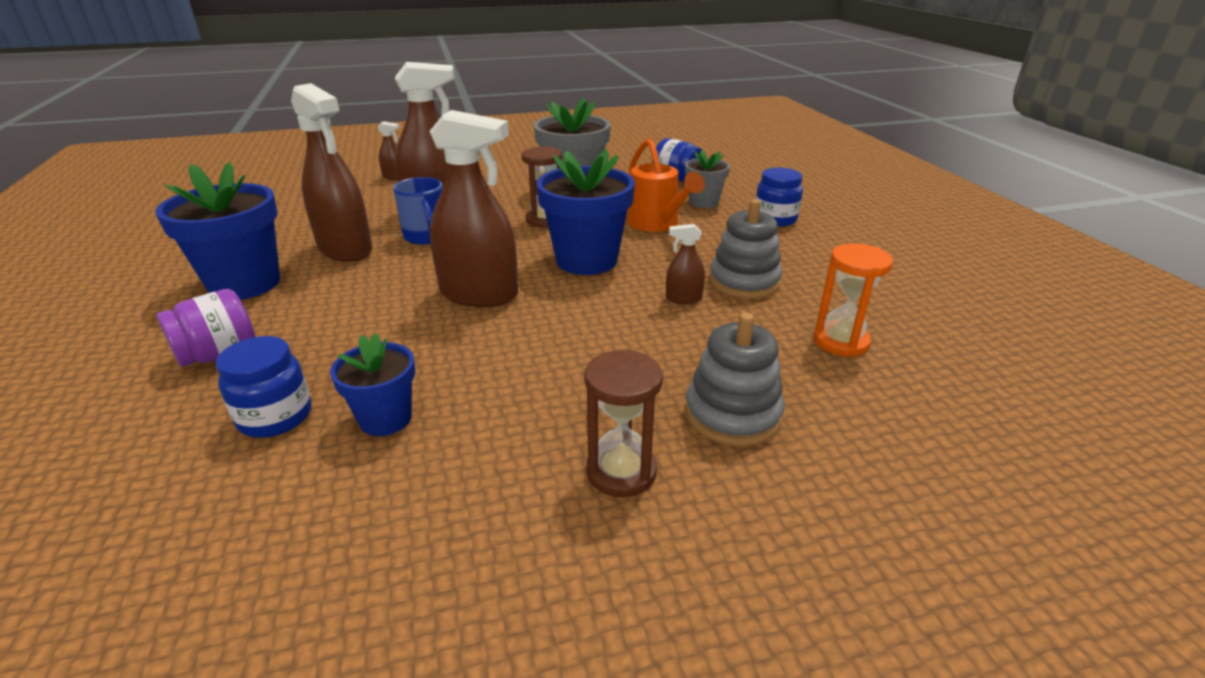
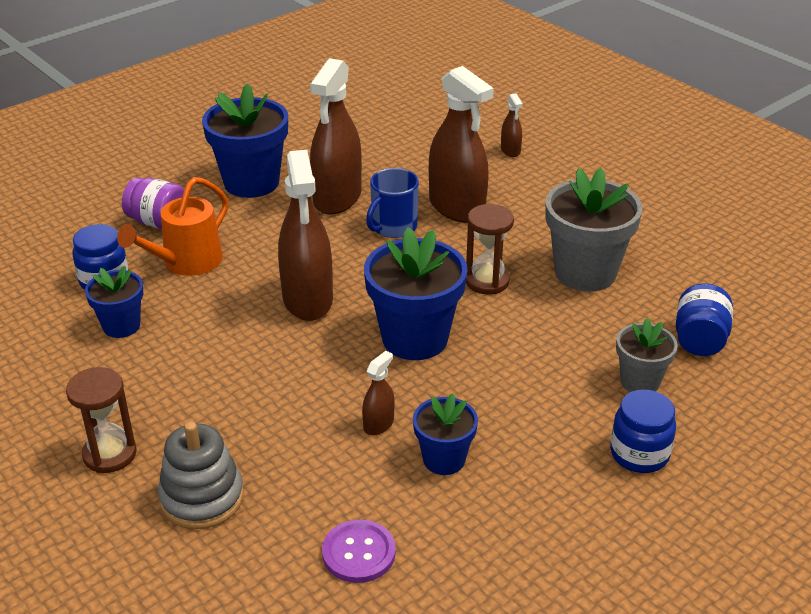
camera: 65 degrees right, 5 degrees up
(657, 224) = (542, 361): orange watering can -> orange watering can (186, 263)
(683, 298) = (378, 424): brown spray bottle -> brown spray bottle turned 60 degrees clockwise
(744, 282) = (444, 459): grey stacking toy -> blue flower pot
(841, 341) = (358, 553): orange hourglass -> purple button

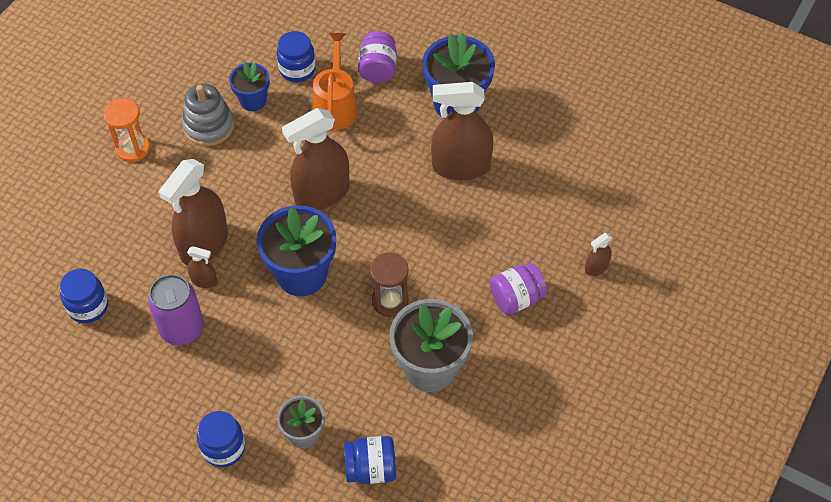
camera: 70 degrees right, 20 degrees up
(109, 454) = (133, 149): brown hourglass -> orange hourglass
(186, 263) = (336, 106): orange watering can -> orange watering can turned 75 degrees clockwise
(202, 498) = (110, 210): grey stacking toy -> grey stacking toy (208, 126)
(358, 553) = (88, 306): purple button -> blue jar
(393, 227) = (436, 217): blue mug -> none
(444, 459) = (182, 328): blue flower pot -> purple can
(457, 207) = (485, 252): brown spray bottle -> brown spray bottle (204, 244)
(523, 202) = (516, 298): none -> purple jar

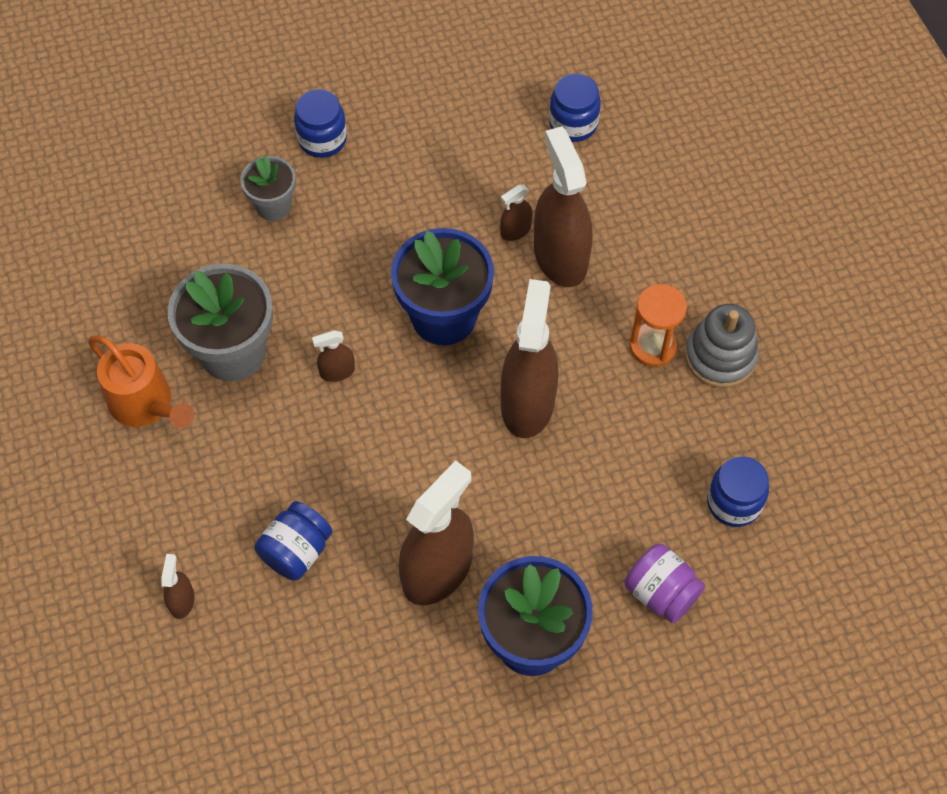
camera: 130 degrees right, 5 degrees up
(133, 149) = (747, 268): orange hourglass -> orange hourglass (652, 346)
(182, 328) = (477, 181): purple can -> none
(253, 100) = (722, 424): blue flower pot -> none
(336, 106) = (641, 504): orange watering can -> orange watering can (146, 405)
(371, 468) = (188, 233): blue jar -> blue jar (296, 551)
(390, 301) = (337, 371): brown hourglass -> brown spray bottle
(516, 298) = (226, 489): purple jar -> none

